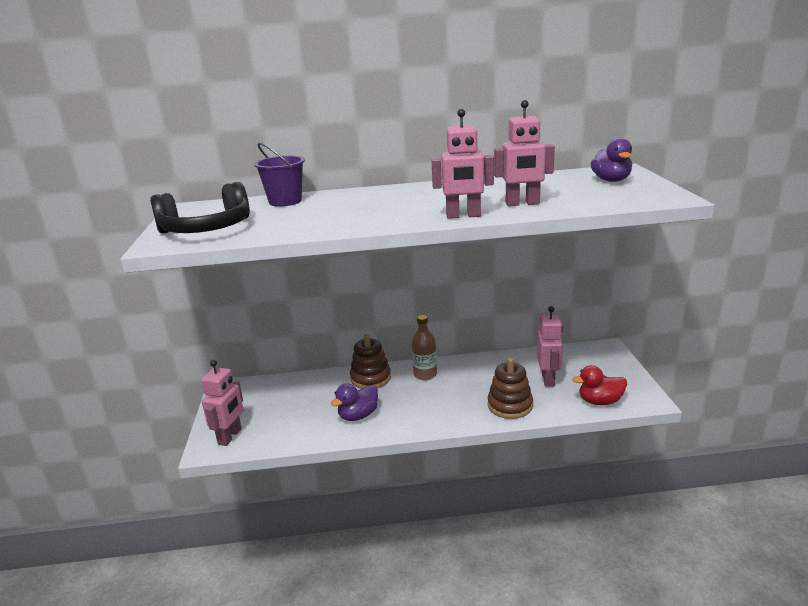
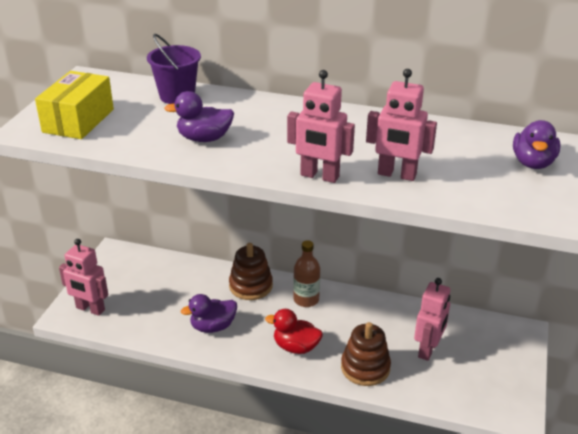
camera: 20 degrees right, 10 degrees up
(207, 229) = (78, 120): black headphones -> yellow box
(230, 436) = (90, 309): pink robot -> pink robot turned 75 degrees clockwise
(339, 217) = (204, 138): none -> purple duck
(600, 401) = (463, 397): red duck -> red duck (296, 347)

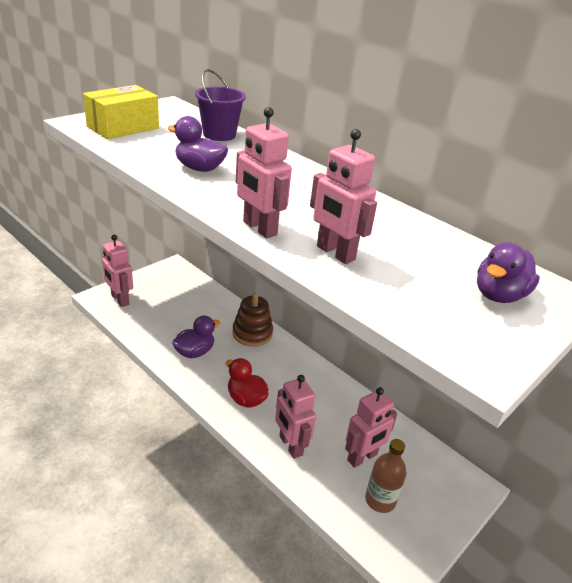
camera: 25 degrees right, 0 degrees up
(213, 327) = (194, 352): purple duck -> purple duck turned 135 degrees clockwise
(306, 299) = (288, 364): brown bottle -> brown bottle (380, 500)
(365, 368) = (290, 445): brown stacking toy -> pink robot

